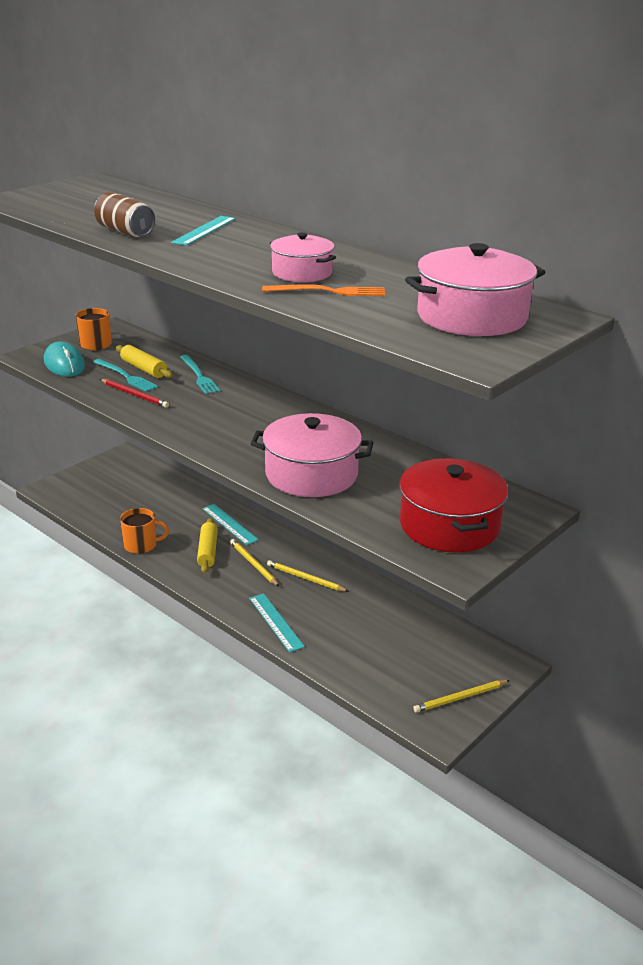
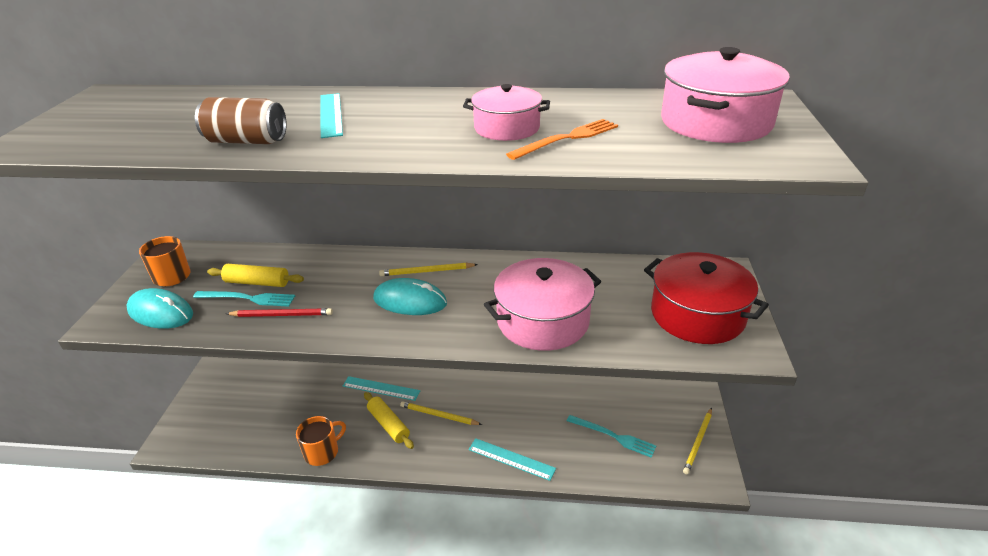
camera: 35 degrees left, 5 degrees up
(199, 376) = (322, 268): turquoise fork -> turquoise fork (613, 436)
(231, 421) = (410, 301): none -> turquoise mouse
(305, 578) = (492, 405): yellow pencil -> yellow pencil (426, 271)

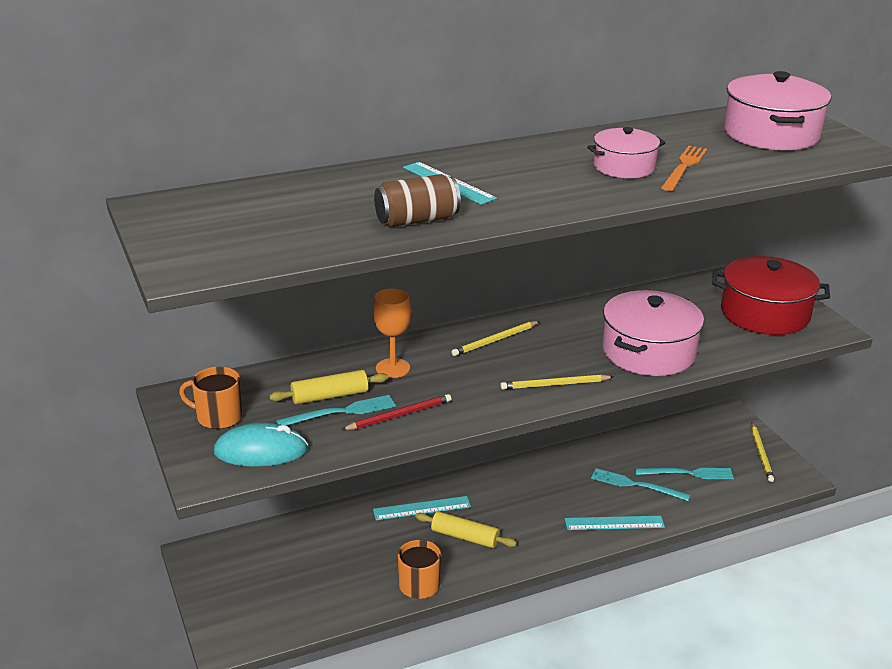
camera: 30 degrees left, 5 degrees down
(326, 273) = (393, 368): none -> orange goblet
(410, 301) = (511, 369): turquoise mouse -> none
(438, 415) = (508, 511): yellow pencil -> yellow pencil (554, 385)
(559, 430) = (636, 485): none -> turquoise fork

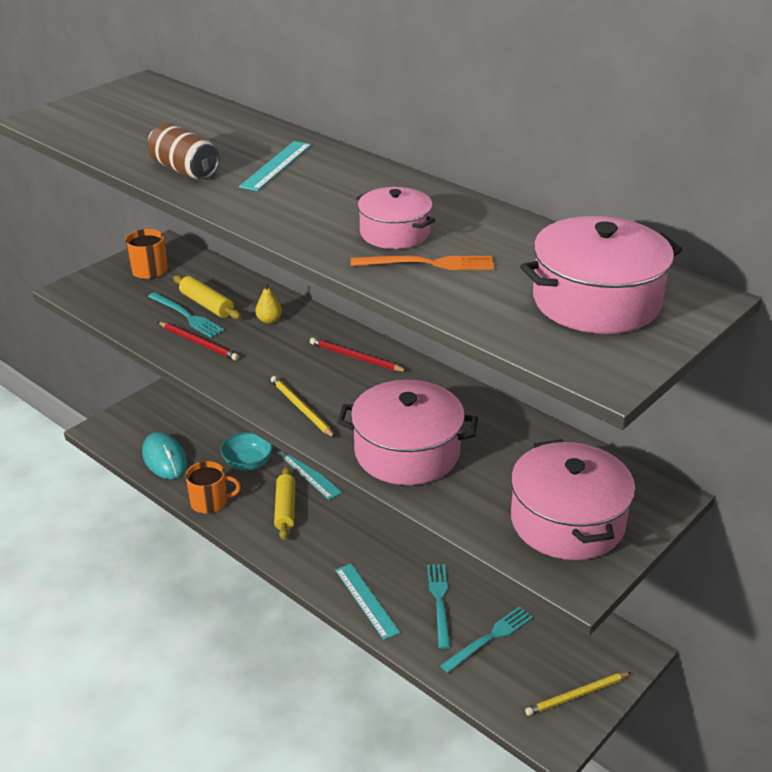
camera: 65 degrees right, 5 degrees up
(261, 451) = (115, 299): turquoise mouse -> turquoise mouse (164, 459)
(377, 543) = (248, 463): none -> turquoise bowl
(393, 368) = (269, 320): orange goblet -> yellow pear
(495, 340) = (355, 357): yellow pencil -> red pencil
(688, 473) = (489, 638): turquoise fork -> turquoise fork turned 105 degrees counterclockwise
(765, 314) = (567, 521): red pot -> pink pot

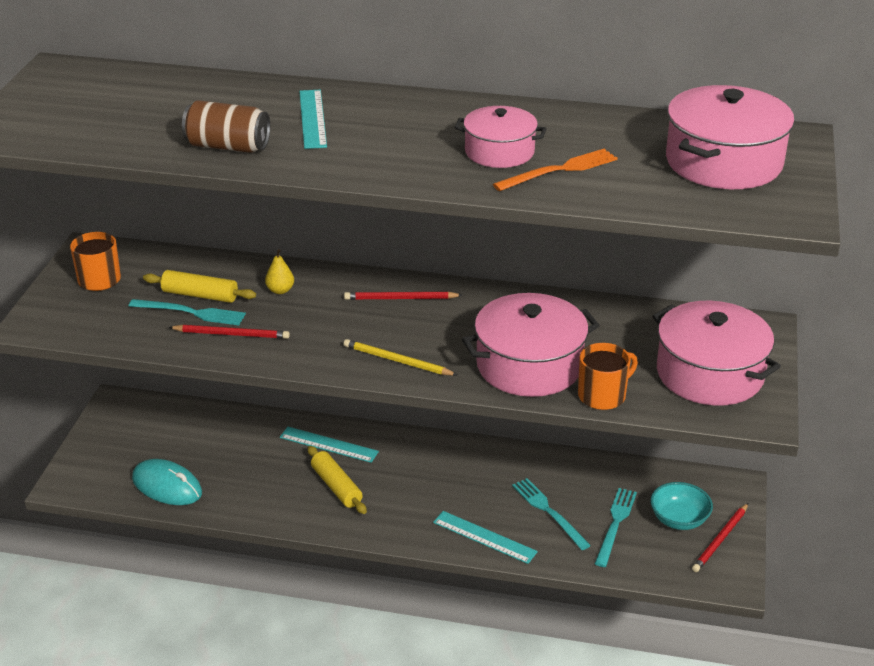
camera: 30 degrees left, 0 degrees up
(210, 502) = (254, 509): orange mug -> orange mug (603, 395)
(248, 463) = (259, 458): turquoise bowl -> turquoise bowl (679, 519)
(577, 695) = (720, 540): yellow pencil -> red pencil

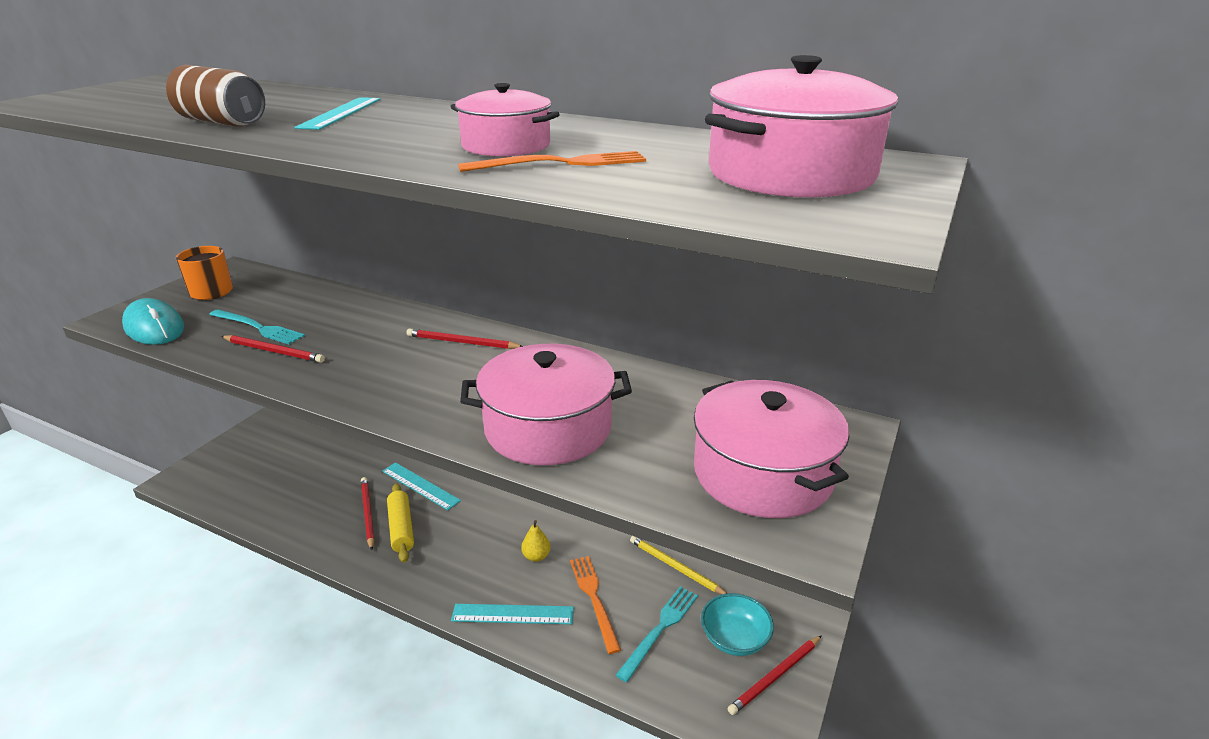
camera: 15 degrees right, 5 degrees down
(167, 486) = (255, 498): turquoise mouse -> turquoise mouse (154, 327)
(200, 295) = (281, 315): yellow rolling pin -> none
(280, 290) = (356, 320): yellow pear -> yellow pear (536, 556)
(293, 479) = (367, 513): none -> red pencil
(397, 361) = (409, 400): yellow pencil -> yellow pencil (675, 567)
(484, 537) = (513, 614): turquoise ruler -> turquoise ruler turned 45 degrees counterclockwise
(549, 512) = (594, 599): turquoise fork -> orange fork
(603, 395) = (613, 477): orange mug -> none

